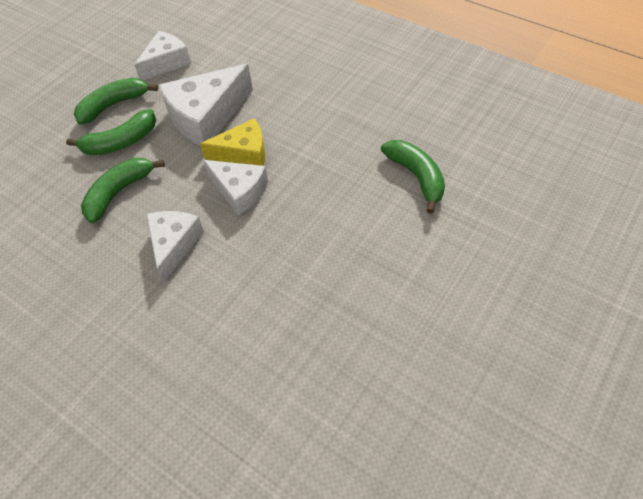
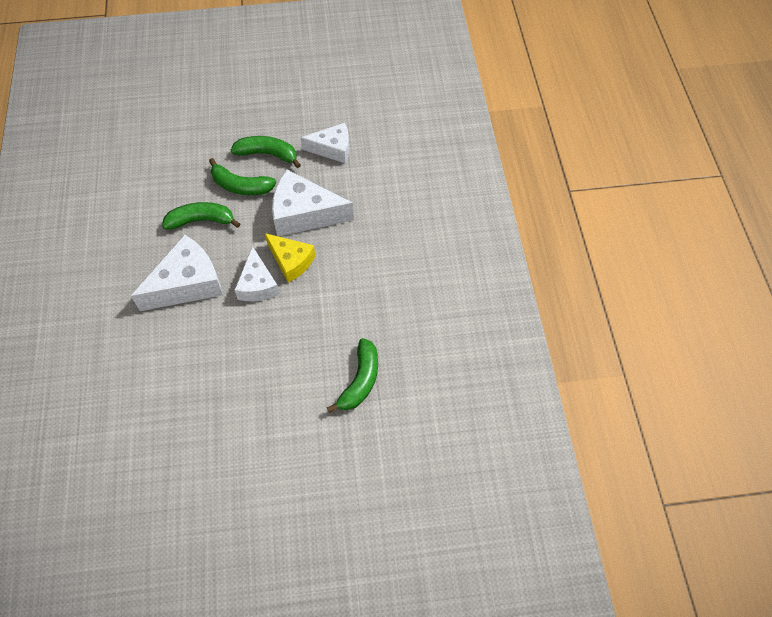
camera: 45 degrees right, 5 degrees up
(174, 245) = (187, 283): white cheese -> white cheese, size x1.56

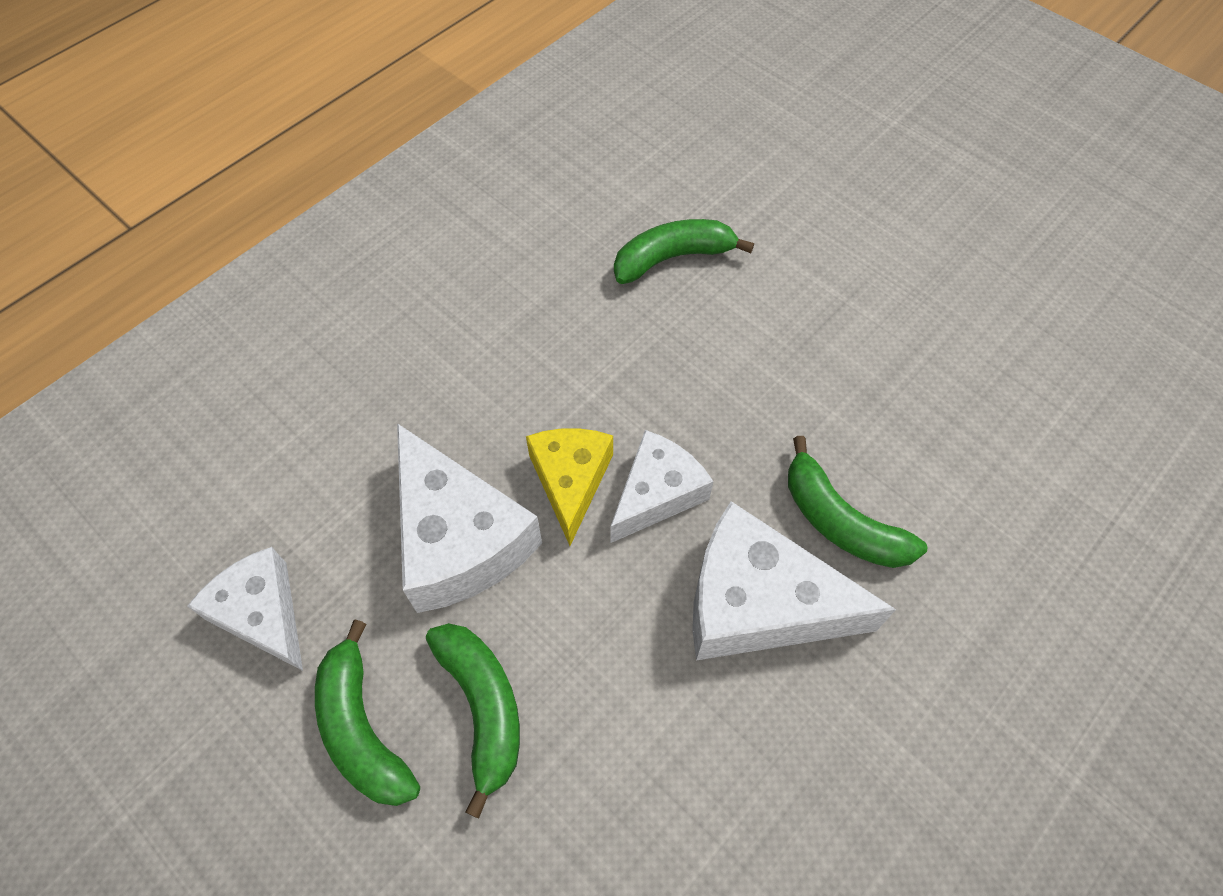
camera: 130 degrees left, 0 degrees up
(201, 220) = (621, 706): green banana -> green banana (840, 521)

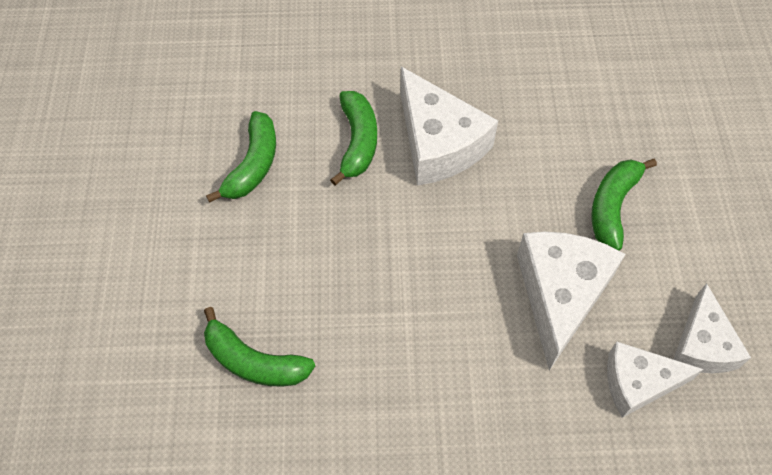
camera: 135 degrees left, 0 degrees up
(362, 728) = (680, 244): green banana -> green banana (253, 165)
(570, 481) = (470, 274): yellow cheese -> none
(657, 493) = (431, 228): white cheese -> white cheese (638, 383)

